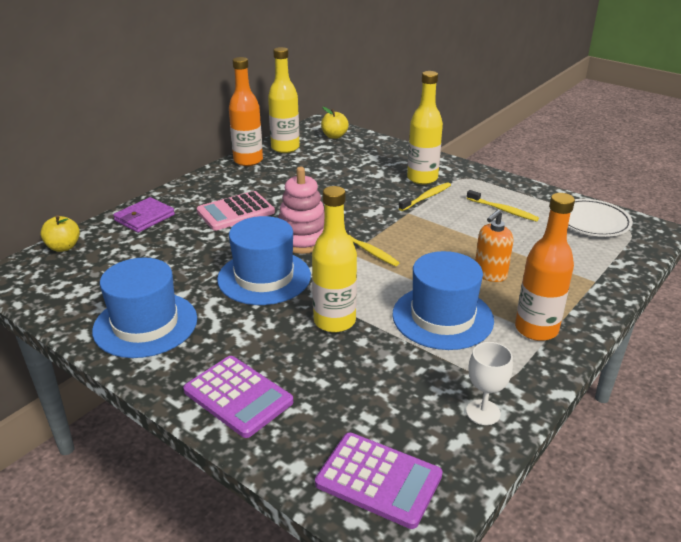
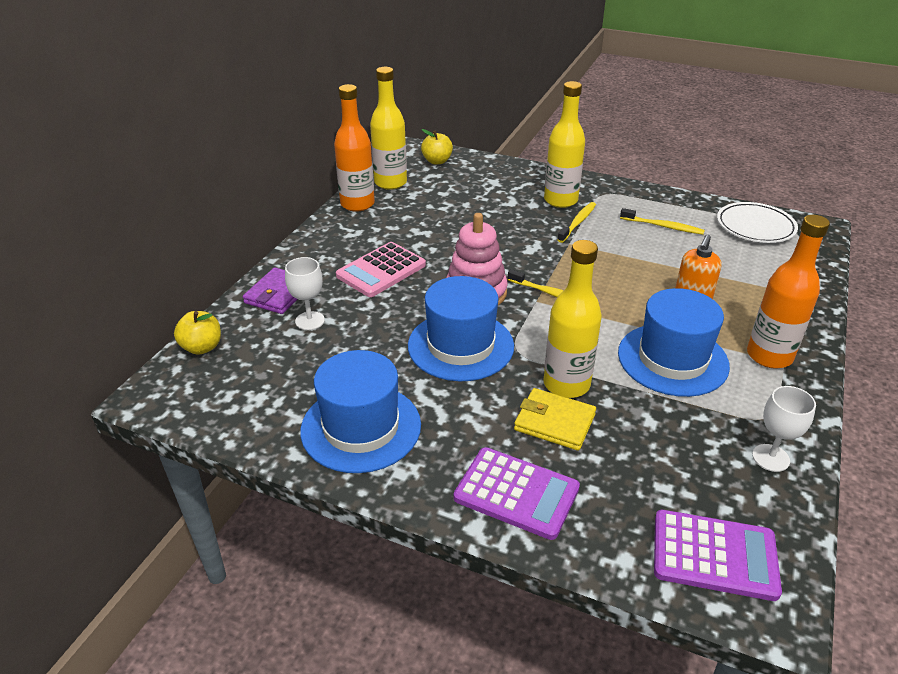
camera: 15 degrees left, 5 degrees up
(156, 240) = (310, 321): none -> white goblet
(305, 348) = (554, 422): none -> yellow wallet

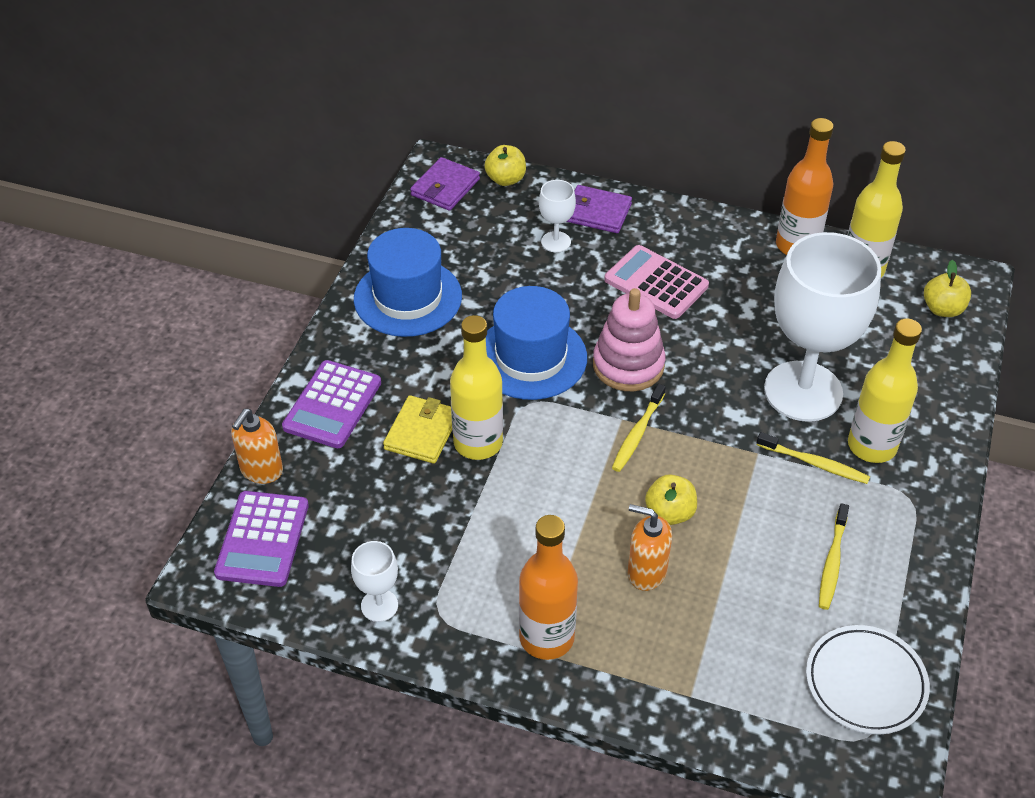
camera: 85 degrees right, 10 degrees up
(192, 392) = (445, 187): none -> purple wallet
(509, 219) = (803, 391): none -> white goblet
(616, 559) = (261, 470): none -> orange soap dispenser
(632, 286) = (670, 513): none -> yellow apple
(672, 359) = (529, 539): blue hat -> none

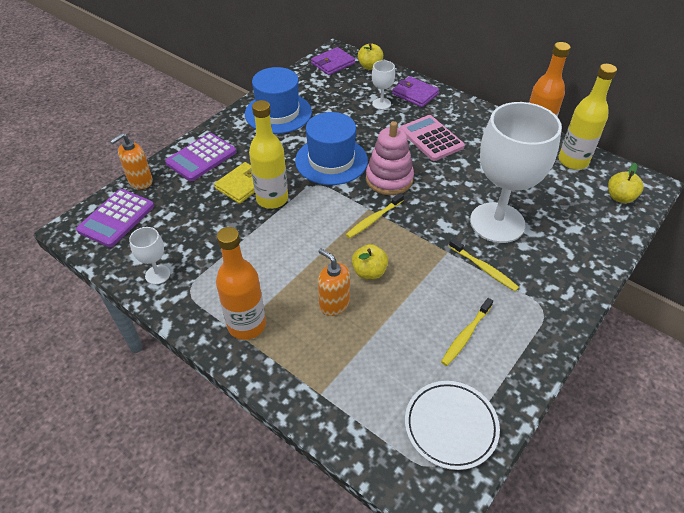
camera: 20 degrees right, 0 degrees up
(872, 446) = (530, 268): yellow bottle -> none

